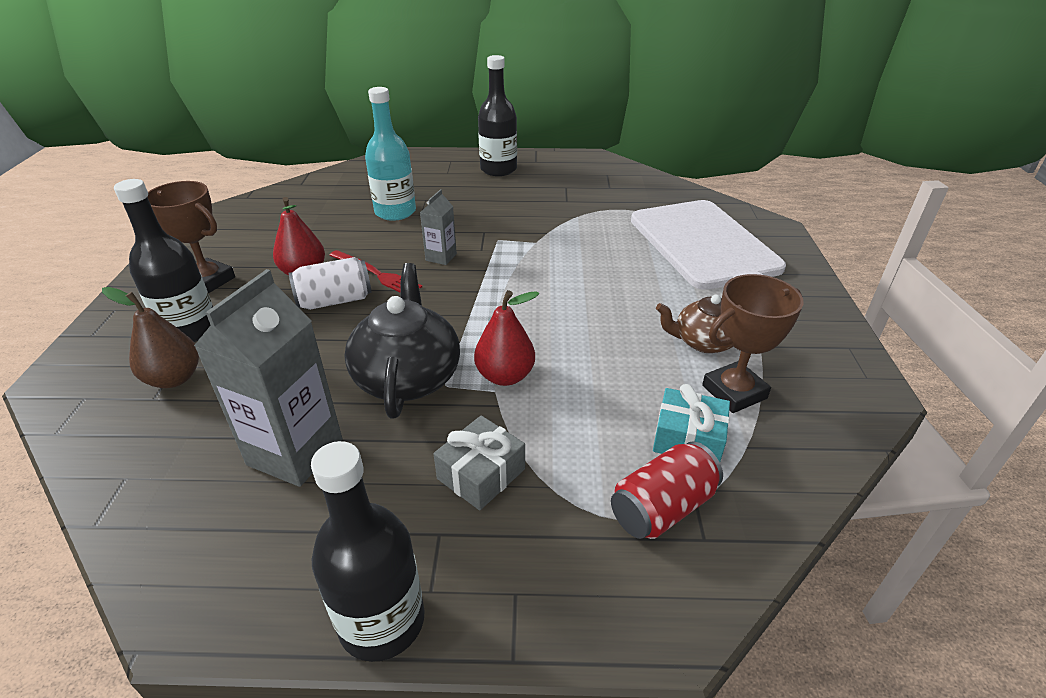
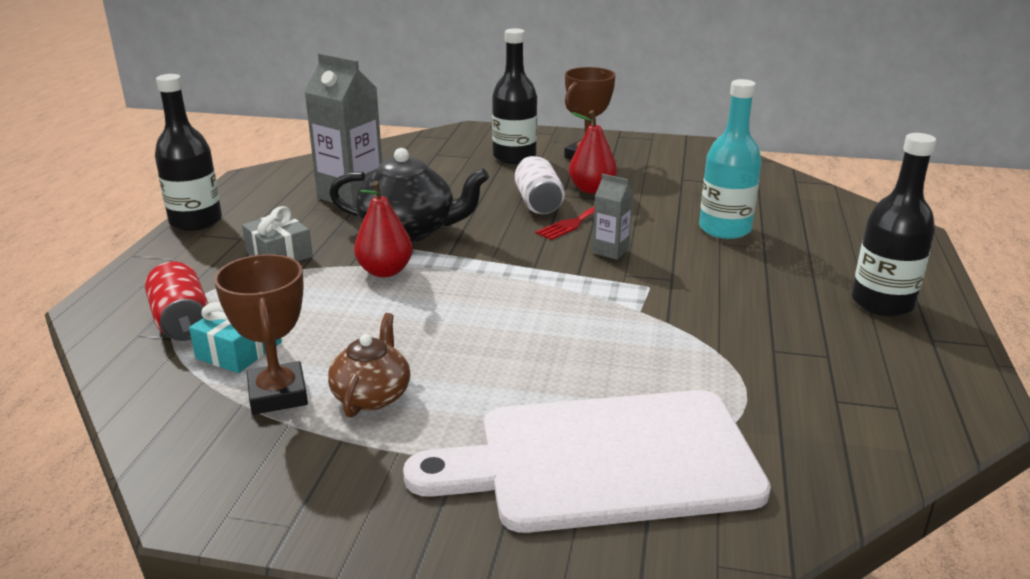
camera: 100 degrees right, 10 degrees down
(174, 378) = (455, 157): brown pear -> none

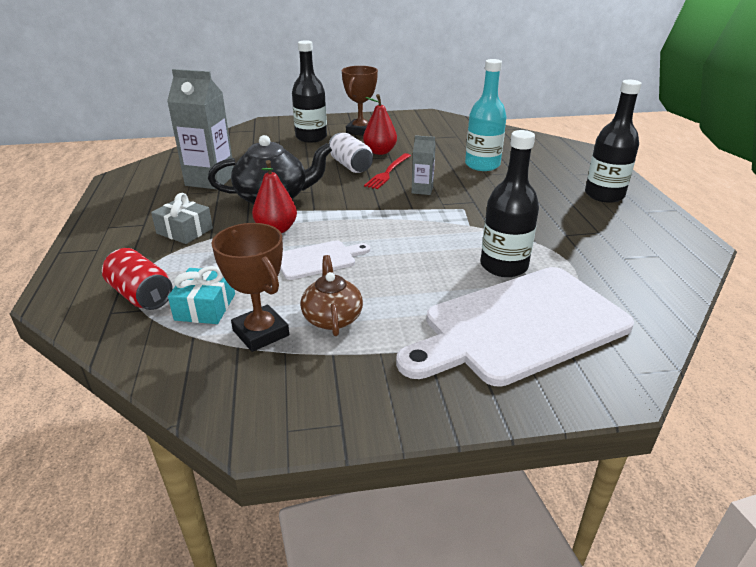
camera: 20 degrees left, 5 degrees up
(196, 221) = (96, 217): black bottle -> black bottle (503, 266)
(408, 319) = (318, 259): none -> white cutting board

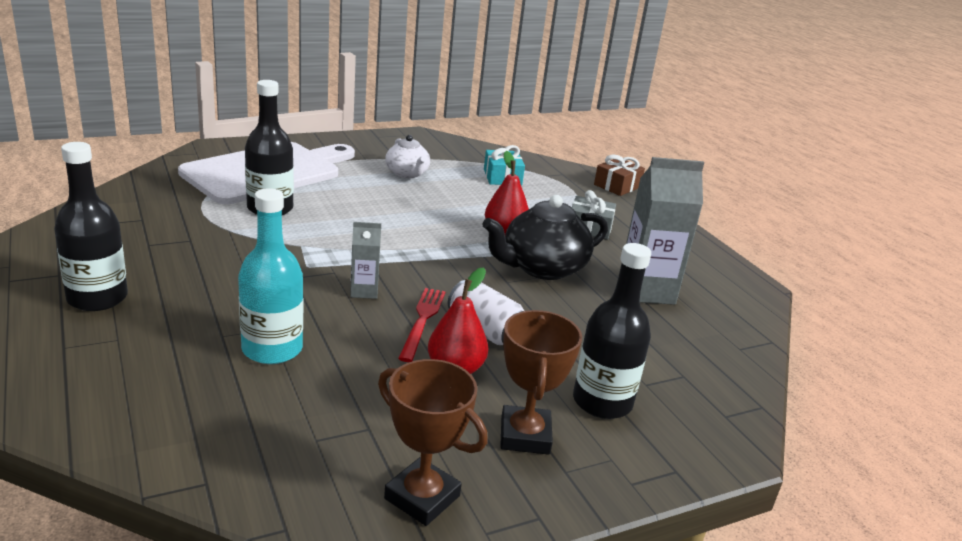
camera: 160 degrees right, 5 degrees down
(66, 286) = (617, 186): none -> brown gift
(141, 295) = (556, 182): red can -> none
(261, 333) = (450, 166): brown trophy -> brown trophy (422, 497)
(318, 259) = (443, 208): white cutting board -> none
(332, 318) = (407, 173): brown teapot -> white teapot

